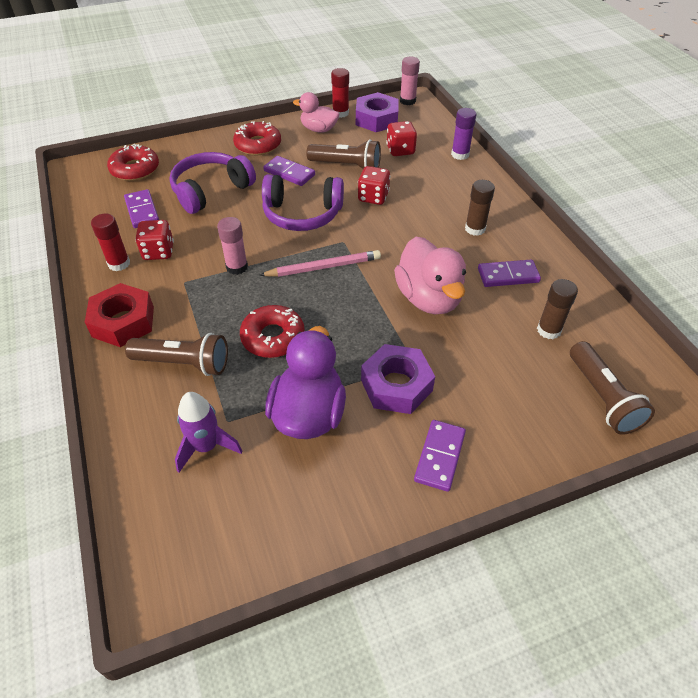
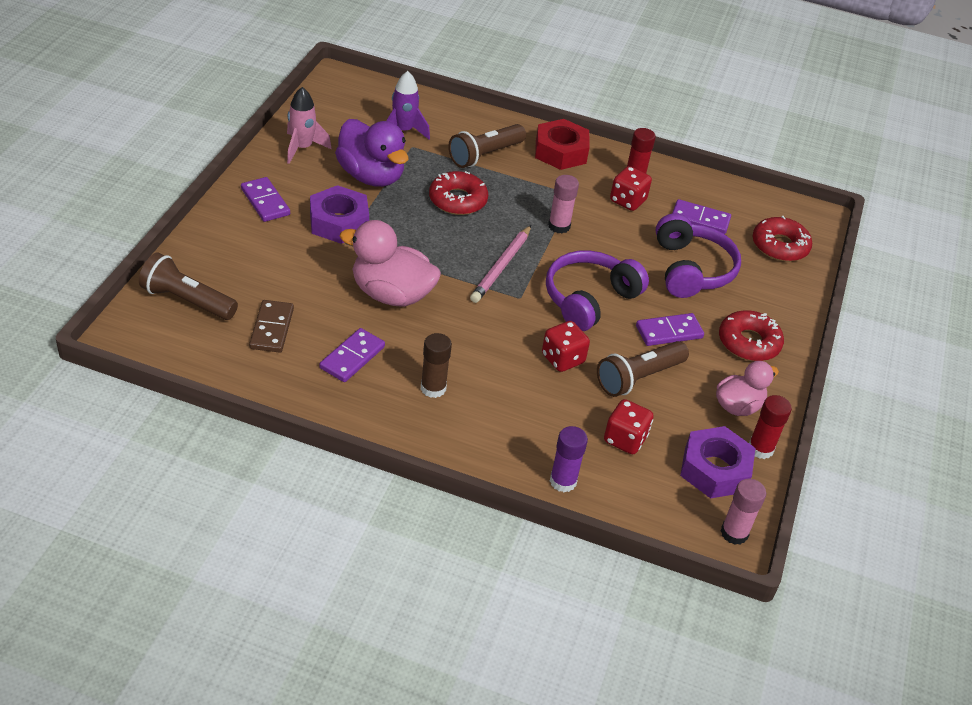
camera: 125 degrees right, 5 degrees down
(330, 502) = (302, 148): none -> pink rocket
(548, 330) = (271, 328): brown glue stick -> brown domino

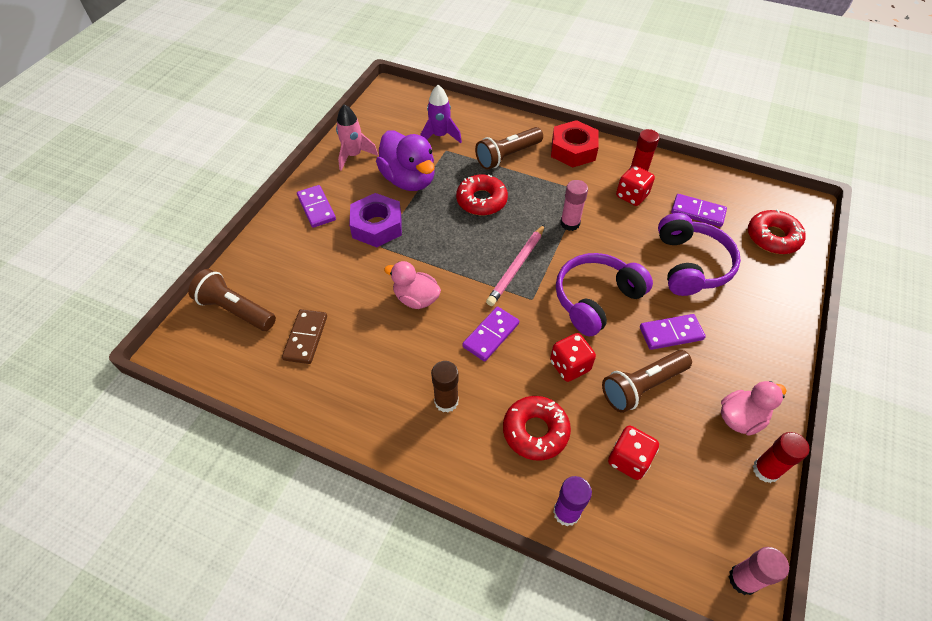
camera: 10 degrees right, 10 degrees up
(352, 357) = (374, 368): purple domino -> purple domino (491, 335)
(391, 294) = (416, 298): pink duck -> pink duck, size x0.63
(715, 469) = (720, 496): purple nut -> none
(748, 342) = (748, 344): red donut -> red donut (535, 431)

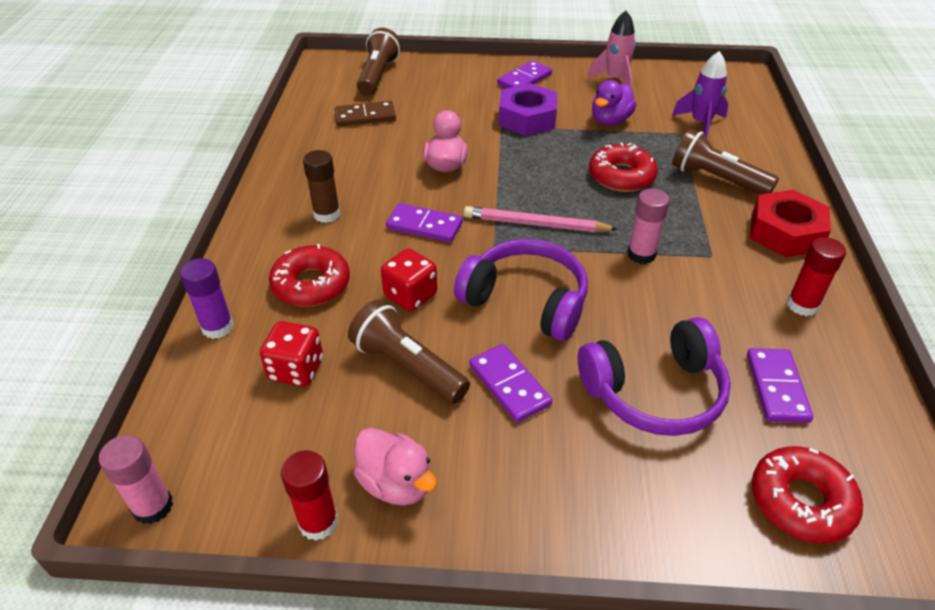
camera: 70 degrees right, 10 degrees down
(409, 180) = (610, 121): purple duck -> purple duck, size x0.63
(632, 196) = (746, 306): red dice -> none

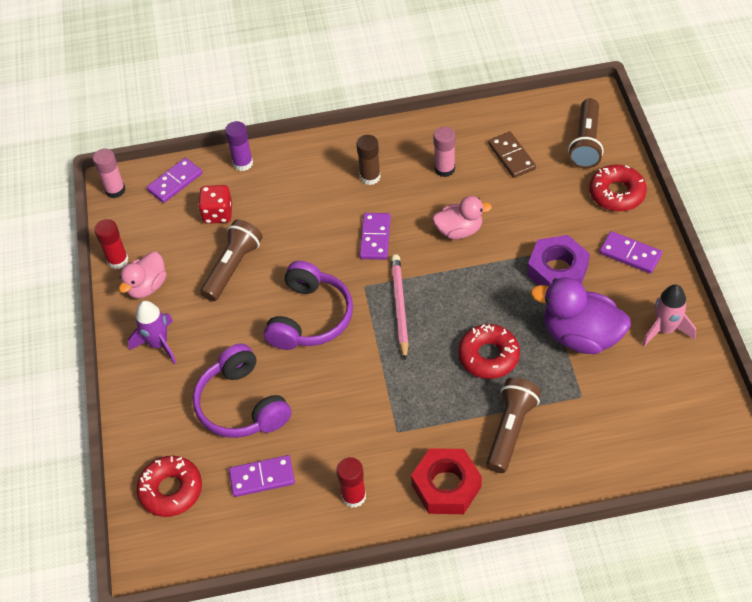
camera: 80 degrees right, 10 degrees up
(311, 284) = (293, 194): red donut -> red donut (617, 193)
(378, 75) = (586, 143): brown flashlight -> brown flashlight turned 105 degrees clockwise
(410, 295) = (297, 251): red dice -> none
(509, 385) = (229, 324): purple domino -> purple domino (175, 182)
(610, 121) = (580, 336): purple duck -> purple duck, size x1.59
(641, 254) = (383, 382): pink glue stick -> pink glue stick (444, 169)
(700, 124) = (607, 412): purple rocket -> purple rocket (159, 344)

